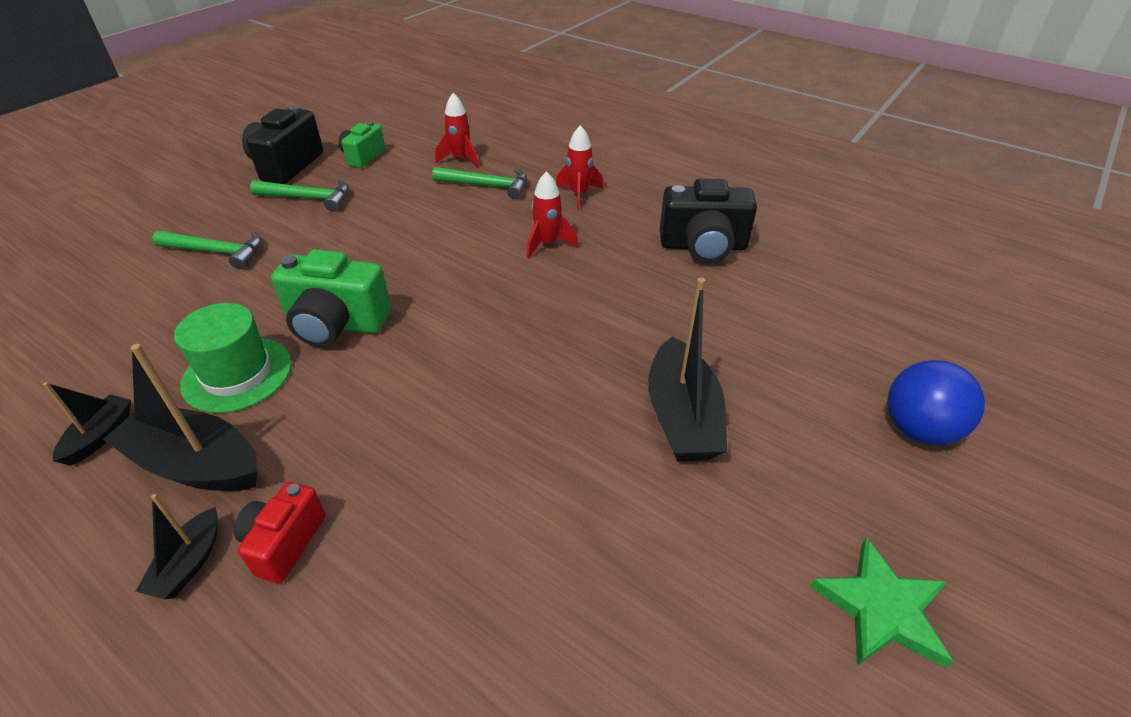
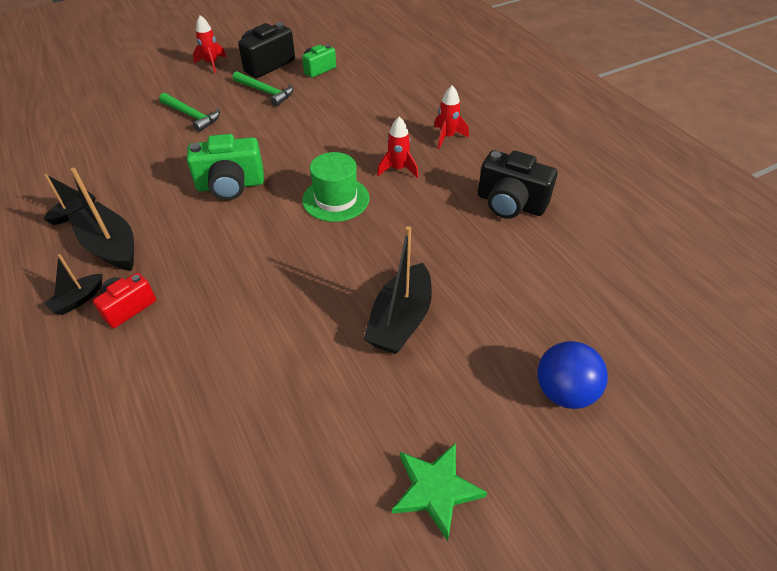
camera: 25 degrees right, 5 degrees up
(237, 374) = (159, 200): green hat -> green hat (336, 199)
(336, 324) = (230, 185): green camera -> green camera turned 45 degrees counterclockwise
(461, 159) = (382, 87): red rocket -> red rocket (212, 64)
(487, 186) = (387, 113): green hammer -> none

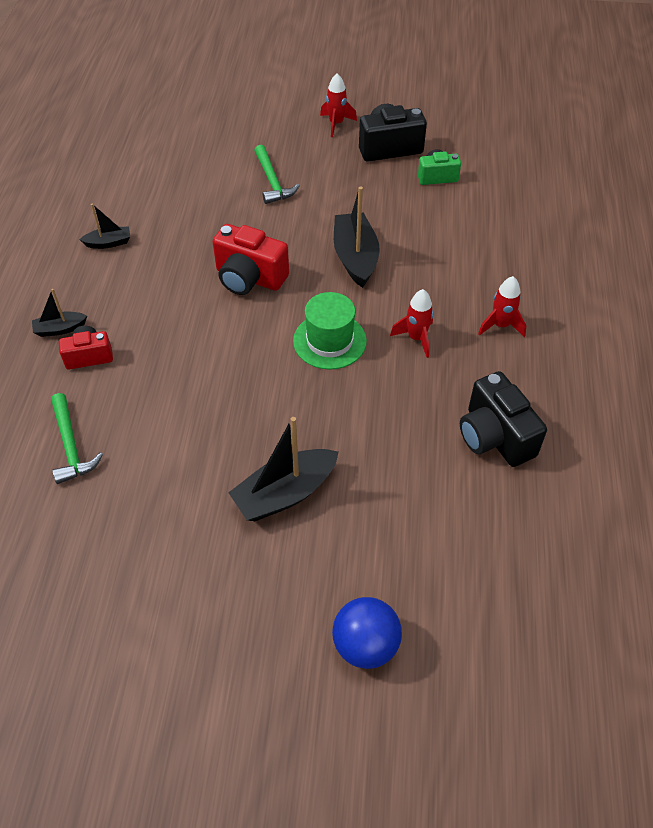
camera: 35 degrees right, 5 degrees up
(110, 246) = (114, 291): black boat -> black boat (355, 257)
(230, 185) = (249, 278): green camera -> red camera
(266, 92) = (361, 183): green hammer -> green hammer (71, 446)
(435, 489) = (190, 649): green star -> none

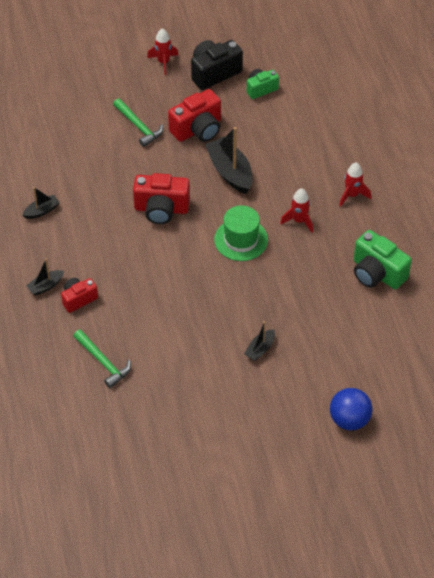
camera: 20 degrees left, 0 degrees up
(285, 493) = (260, 349): black boat -> black boat, size x0.53
(340, 201) = (198, 129): none -> red camera
(495, 436) = (377, 273): black camera -> green camera

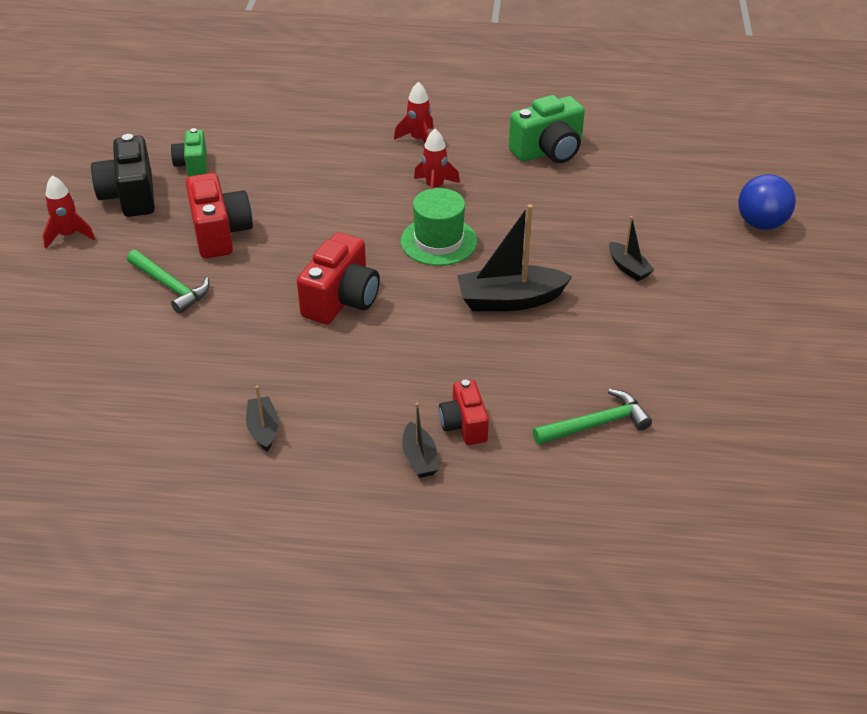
camera: 70 degrees left, 10 degrees down
(139, 126) = (170, 286): green hammer -> green hammer turned 60 degrees clockwise
(230, 172) = (316, 223): black boat -> black boat (510, 300)

